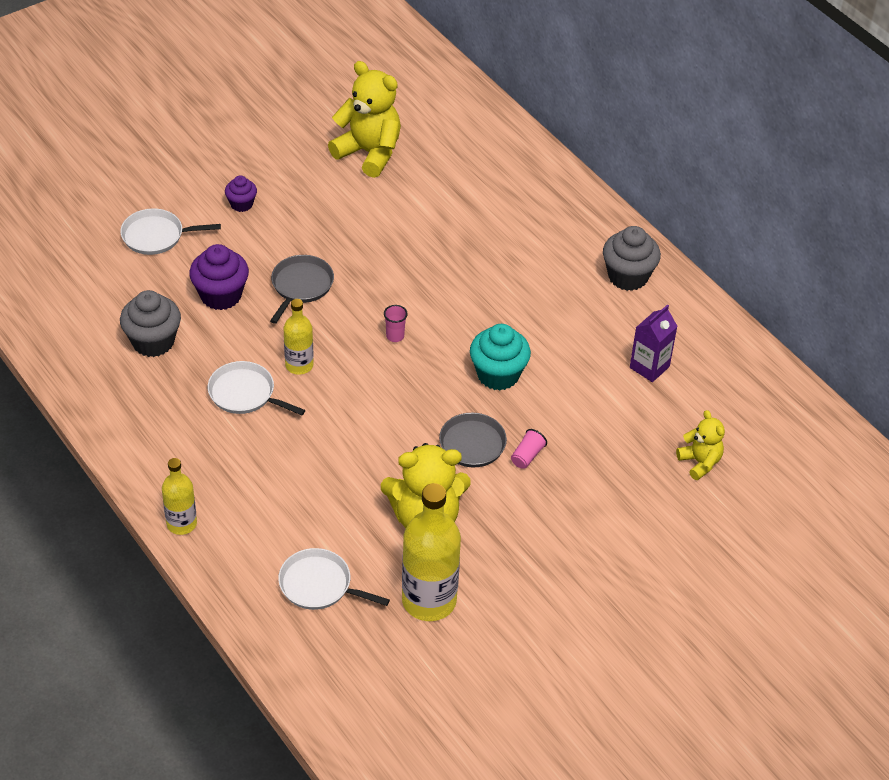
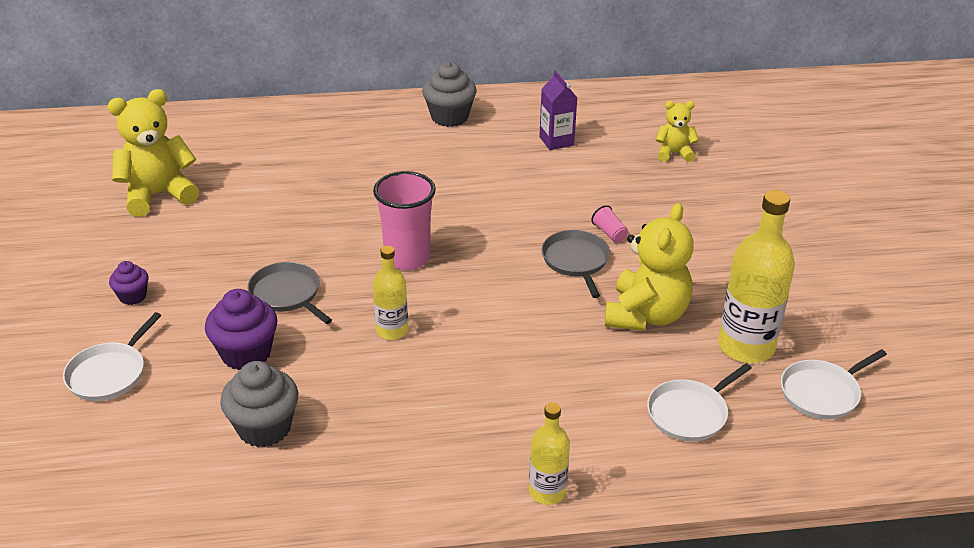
camera: 60 degrees left, 10 degrees down
(245, 394) = (399, 381): white pan -> white pan (822, 392)
(395, 336) = (407, 258): pink cup -> pink cup, size x2.35
(498, 375) = (503, 216): turquoise cupcake -> none

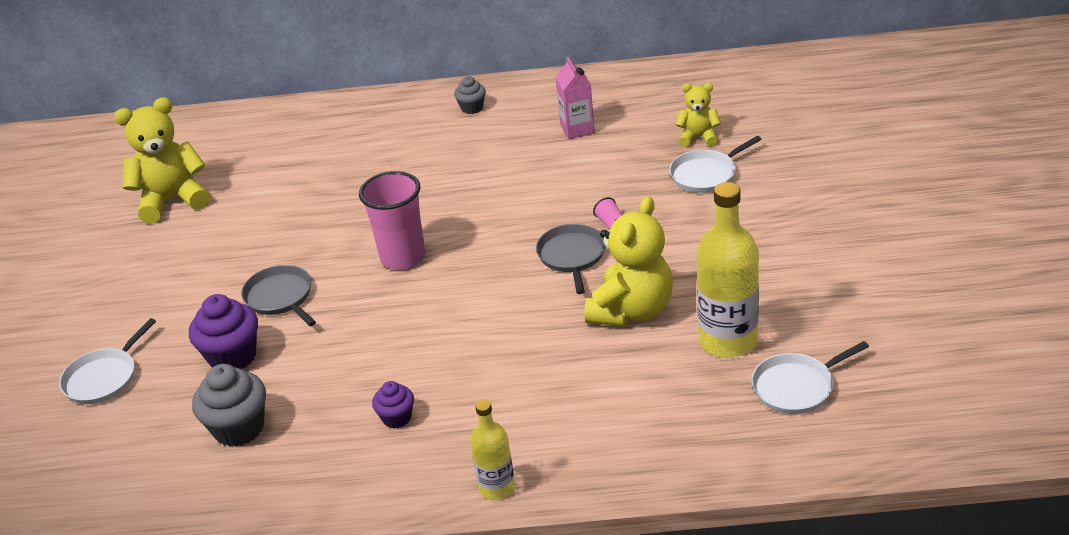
camera: 10 degrees right, 0 degrees up
(133, 296) = (135, 303): purple cupcake -> purple cupcake (397, 418)
(392, 331) = (375, 331): yellow bottle -> none
(449, 117) = (472, 108): grey cupcake -> grey cupcake, size x0.57
(556, 141) = (577, 129): purple carton -> pink carton
(690, 413) = (655, 409): white pan -> white pan (706, 174)

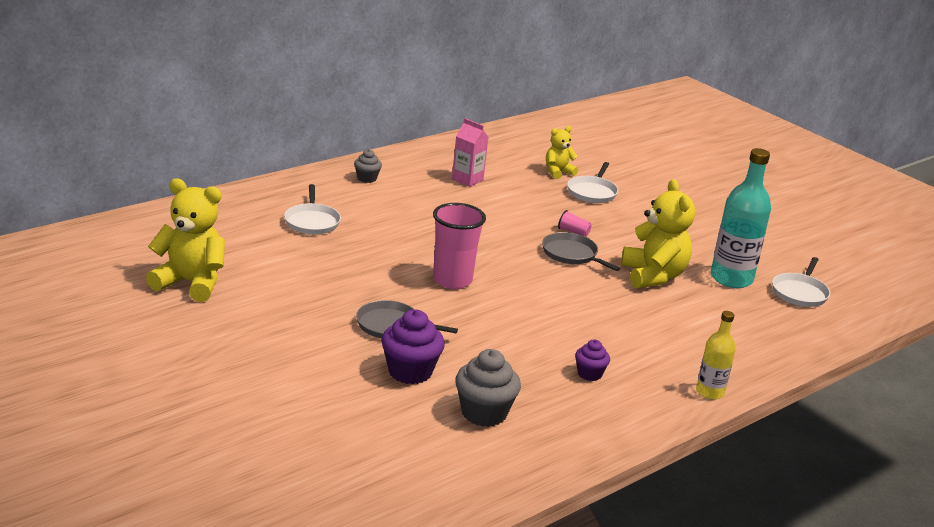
camera: 45 degrees left, 10 degrees down
(104, 378) = (318, 414): white pan -> white pan (312, 221)
(172, 200) = (191, 283): yellow teddy bear -> yellow teddy bear turned 75 degrees clockwise
(728, 341) = (731, 278): yellow bottle -> turquoise bottle

